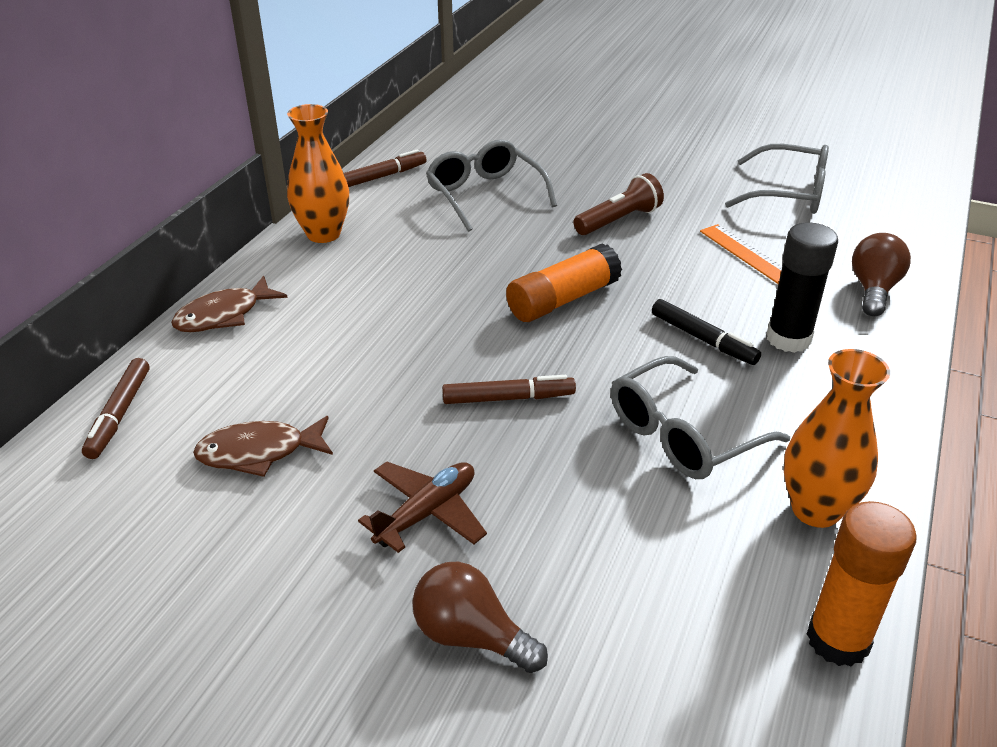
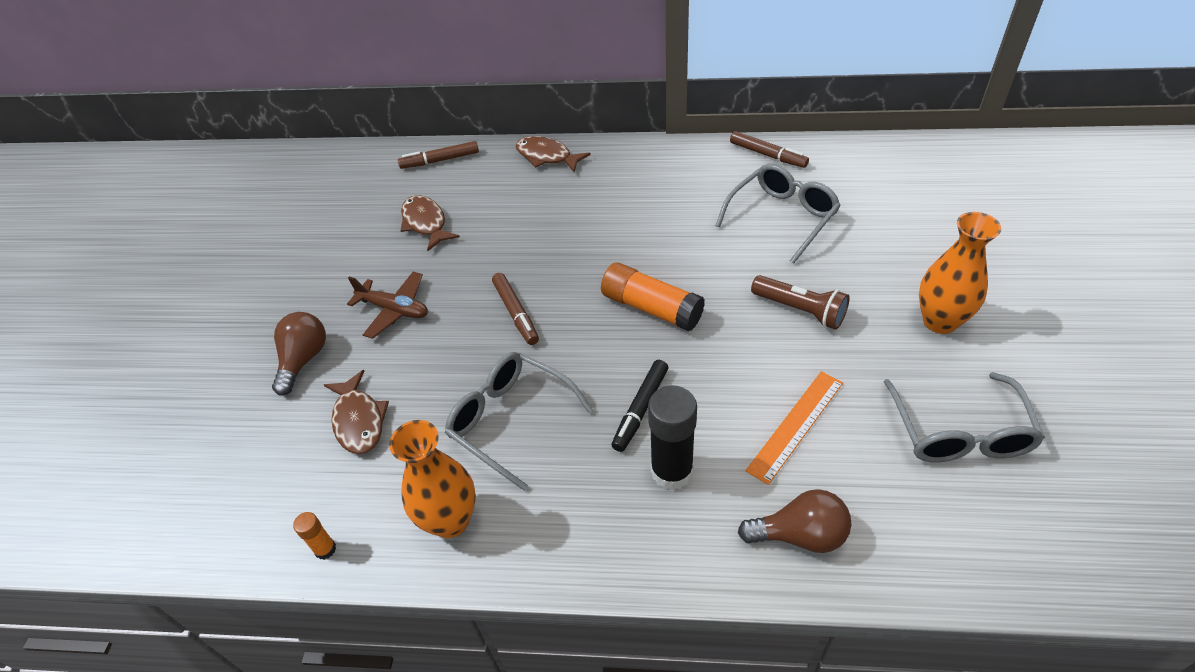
camera: 75 degrees right, 10 degrees up
(323, 234) = (665, 159): orange vase -> orange vase (939, 321)
(627, 579) = (359, 420): none -> brown fish
(838, 640) = (325, 549): orange glue stick -> orange glue stick, size x0.49

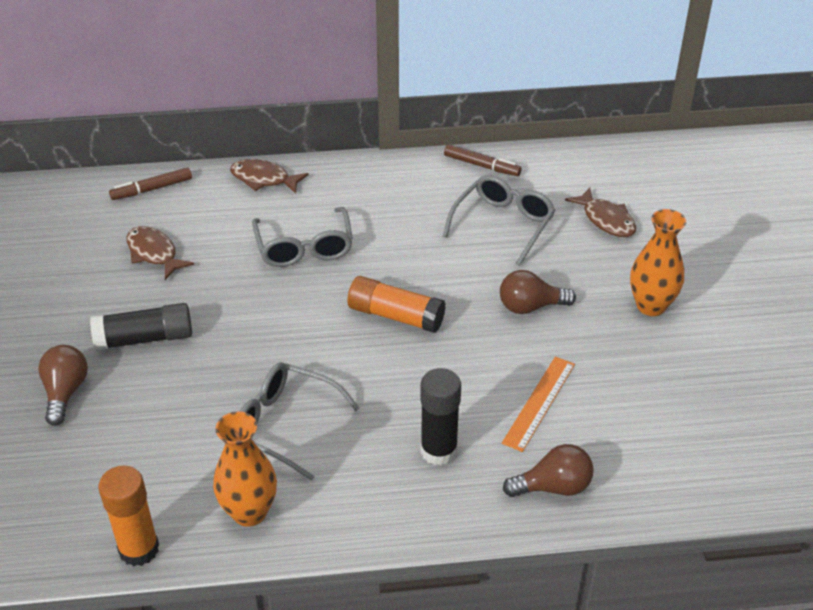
camera: 15 degrees left, 5 degrees down
(325, 549) = (139, 549): orange glue stick -> orange glue stick, size x2.04
(359, 420) = (138, 440): brown fish -> brown fish (606, 220)
(394, 310) = (145, 338): brown plane -> black glue stick
(516, 313) = (267, 331): brown marker -> none
(640, 409) = (402, 403): black marker -> none
(800, 310) = (530, 306): brown flashlight -> brown light bulb
(959, 431) = (673, 393): grey glasses -> grey glasses (304, 247)

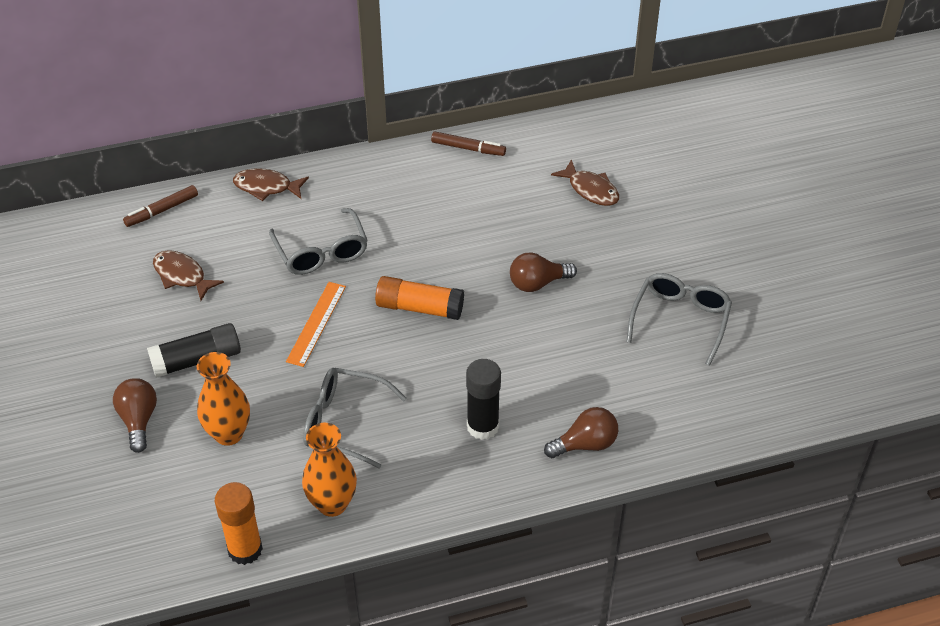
camera: 10 degrees left, 5 degrees up
(503, 225) = (498, 206): grey glasses -> grey glasses (680, 320)
(539, 403) = (560, 371): orange ruler -> orange ruler (316, 323)
(651, 306) = (642, 268): orange vase -> orange vase (228, 434)

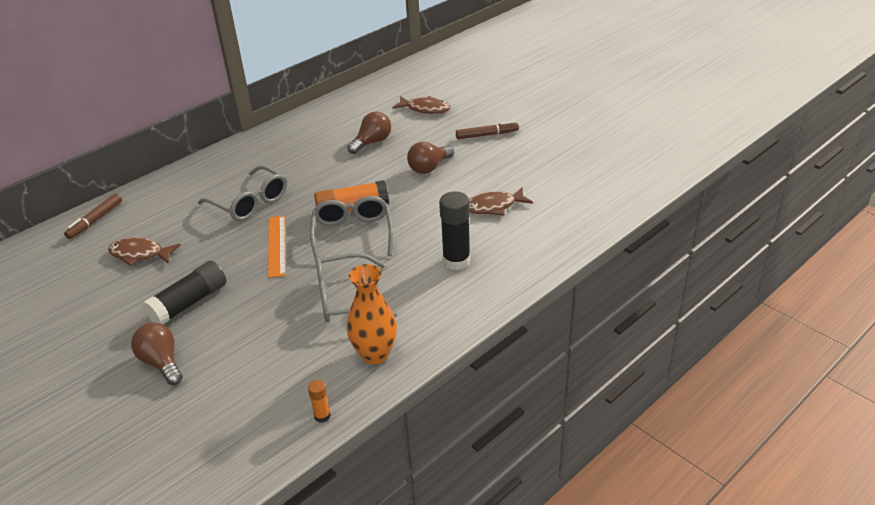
camera: 25 degrees left, 10 degrees down
(228, 434) = (251, 341): orange vase -> none
(245, 549) = (322, 416): orange glue stick -> orange glue stick, size x0.49
(266, 187) = (177, 179): brown fish -> brown fish (494, 206)
(468, 148) = (320, 113): brown marker -> brown marker (487, 135)
(585, 444) = (539, 244): brown light bulb -> brown light bulb (372, 142)
(680, 320) = (544, 155): grey glasses -> grey glasses (352, 235)

